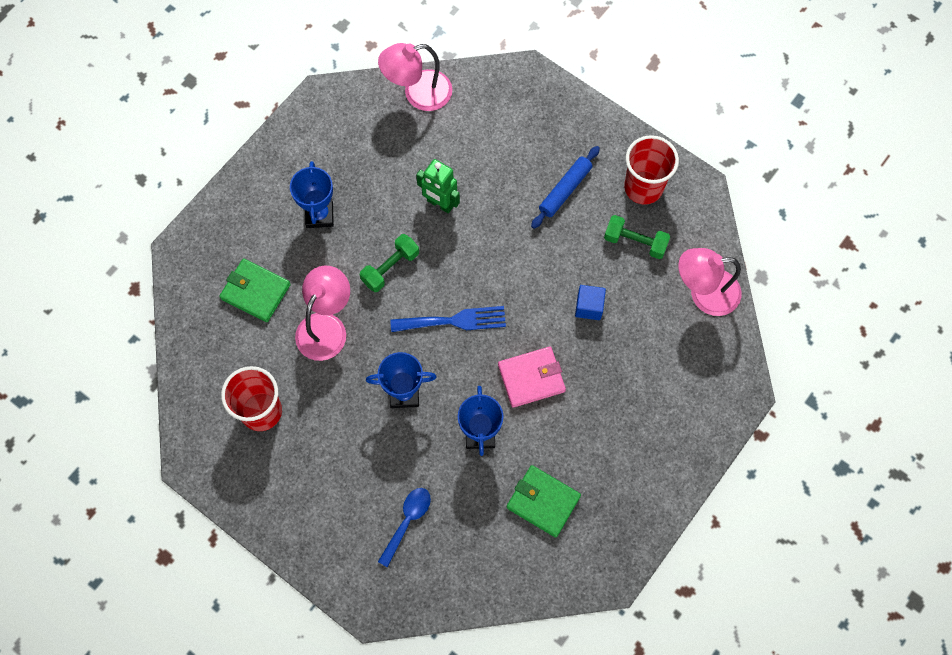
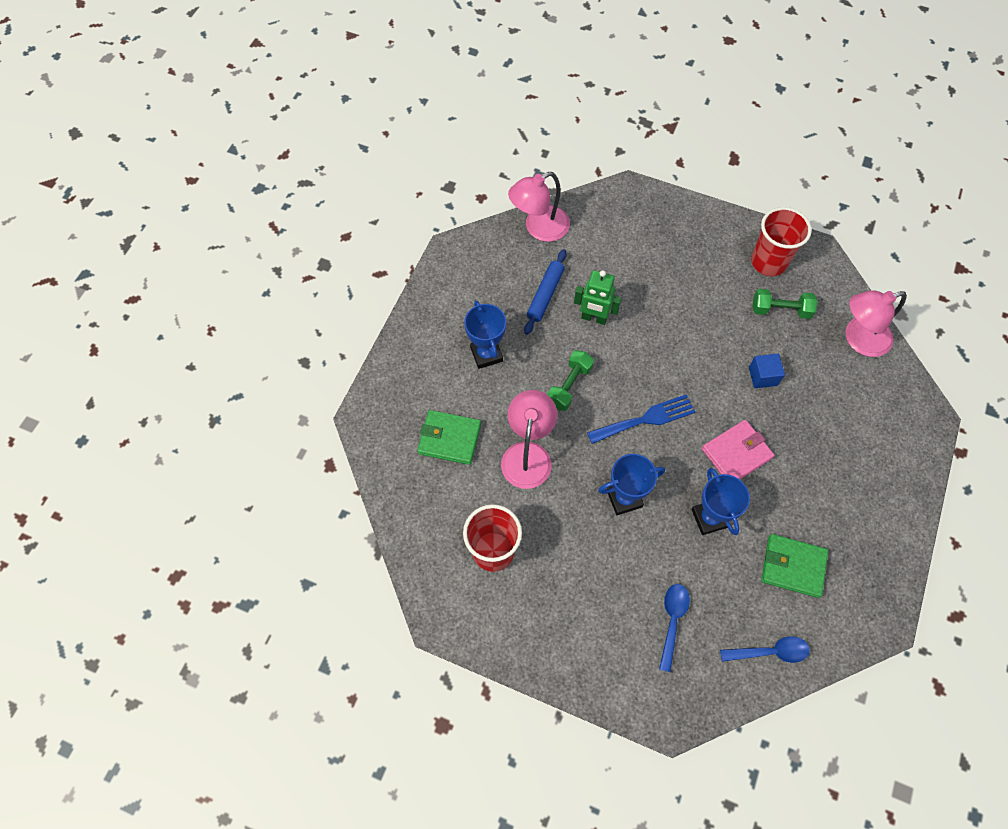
camera: 15 degrees left, 5 degrees down
(489, 574) = (770, 652): none -> blue spoon
(565, 190) = (701, 280): blue rolling pin -> blue rolling pin (545, 295)

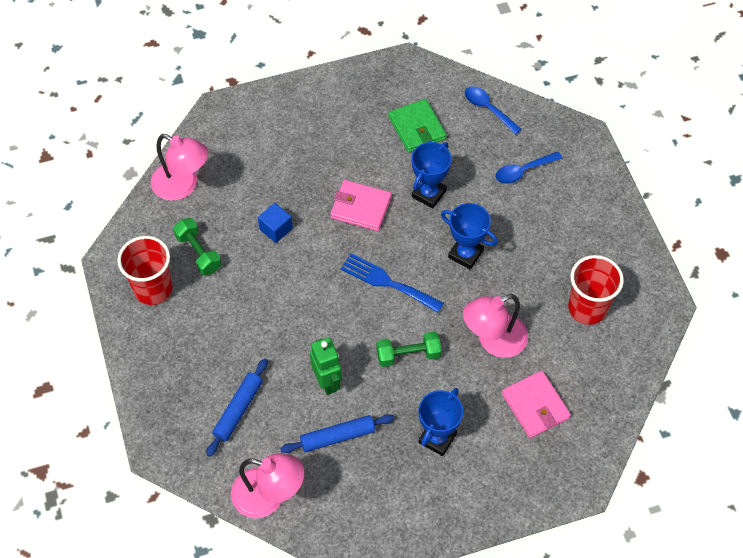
camera: 130 degrees left, 5 degrees down
(449, 439) = (535, 406): green wallet -> pink wallet
(620, 251) = (238, 410): none -> blue rolling pin

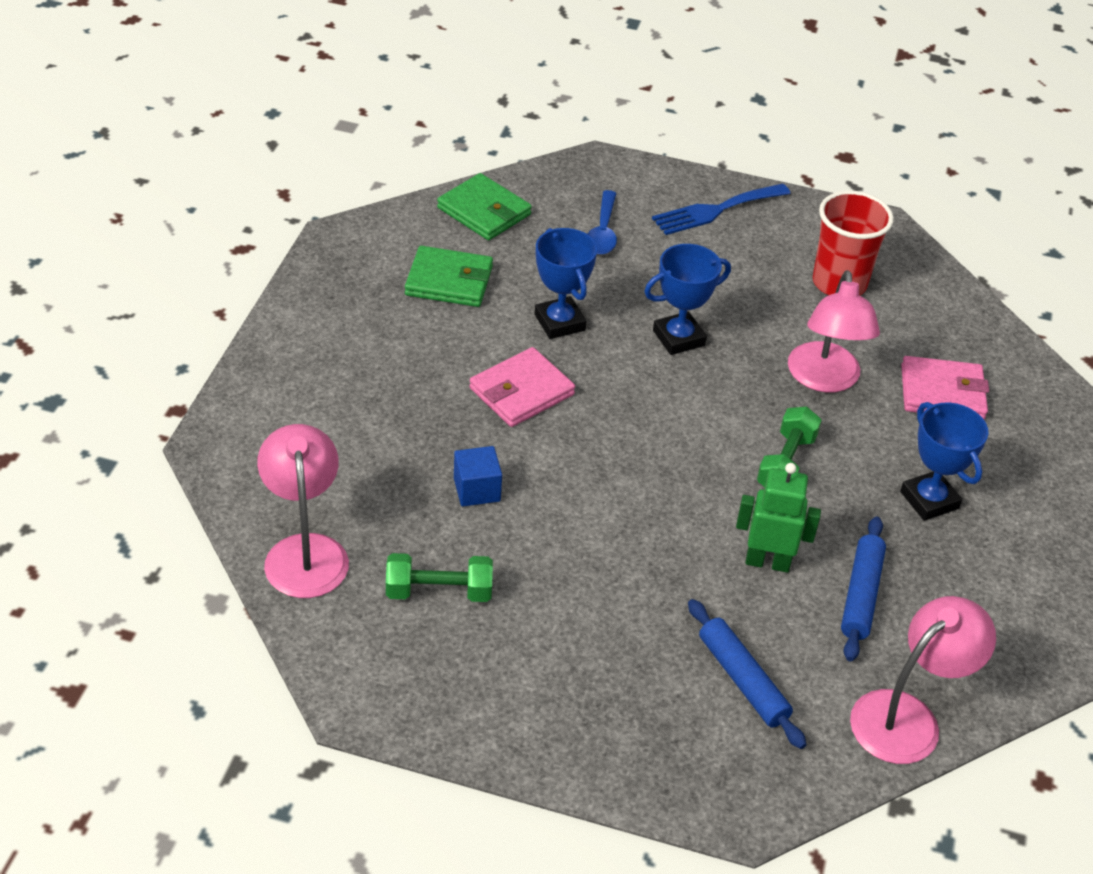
camera: 60 degrees left, 15 degrees down
(153, 289) = (455, 676): red cup -> none
(182, 186) = (305, 551): pink lamp -> pink lamp turned 75 degrees counterclockwise
(387, 282) = (660, 426): blue fork -> blue fork (716, 210)
(488, 109) = (484, 211): blue spoon -> green wallet

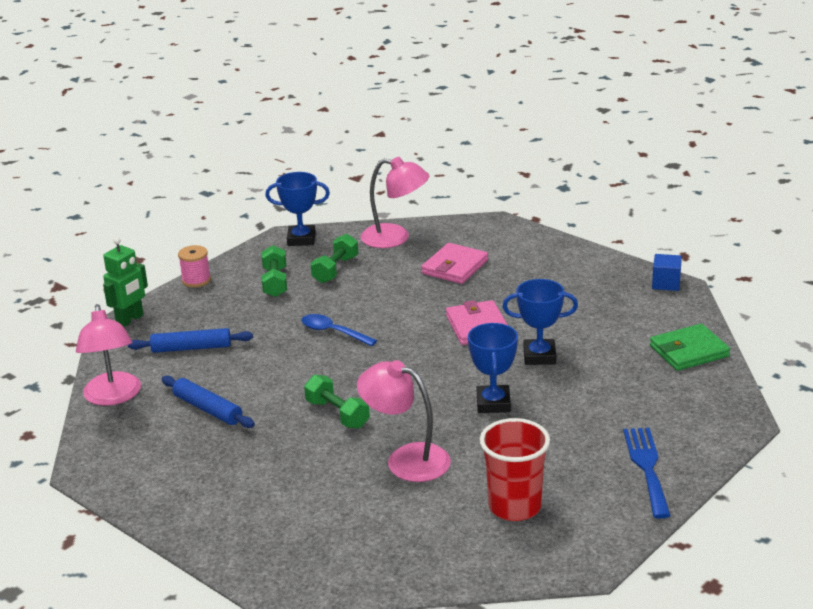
camera: 120 degrees right, 15 degrees down
(449, 281) = (609, 321): green wallet -> none
(477, 489) = (402, 294): blue cube -> blue cube (666, 283)
(512, 654) = (275, 282): none -> green dumbbell
(554, 769) = (196, 280): none -> pink spool
(603, 232) = (640, 400): blue spoon -> blue spoon (333, 332)
(767, 562) = (263, 381): green robot -> green robot (130, 320)
(929, 500) = (256, 467): blue trophy -> blue trophy (301, 239)
(942, 392) = (352, 516): pink wallet -> pink wallet (455, 267)

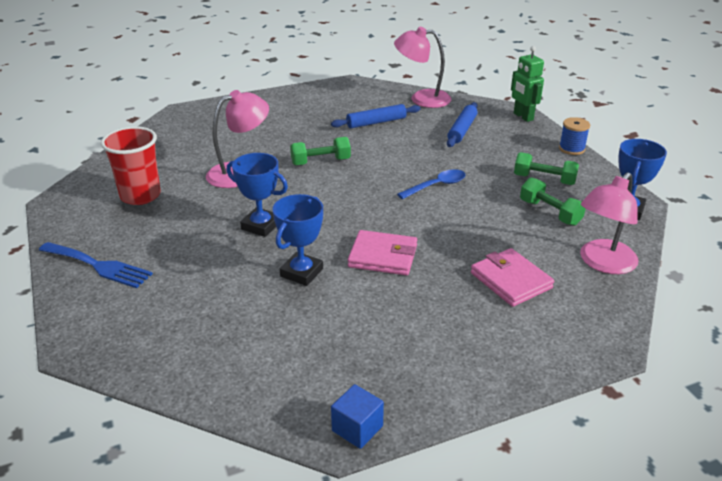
camera: 115 degrees right, 5 degrees up
(196, 280) = (571, 149): pink spool -> blue spool
(689, 351) = (211, 372): green wallet -> none

